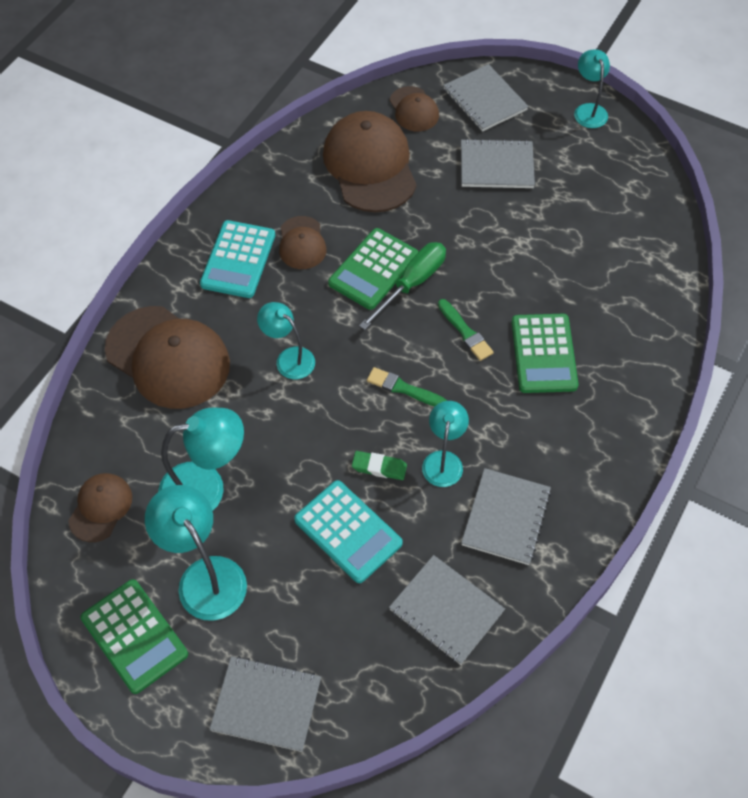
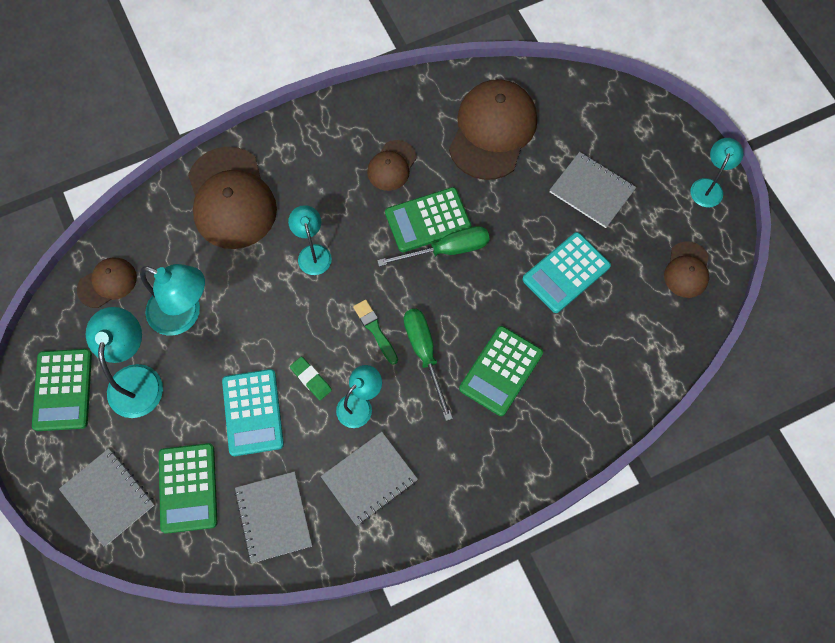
camera: 35 degrees right, 10 degrees up
(238, 260) = (336, 151): turquoise calculator -> turquoise calculator (566, 273)
(341, 641) = (188, 488): none -> green calculator
(414, 109) = (565, 102): brown cap -> brown cap (687, 270)
(465, 332) = (456, 315): green brush -> none
(465, 381) = (424, 354): none -> green screwdriver
(485, 100) = (629, 127): grey notebook -> none

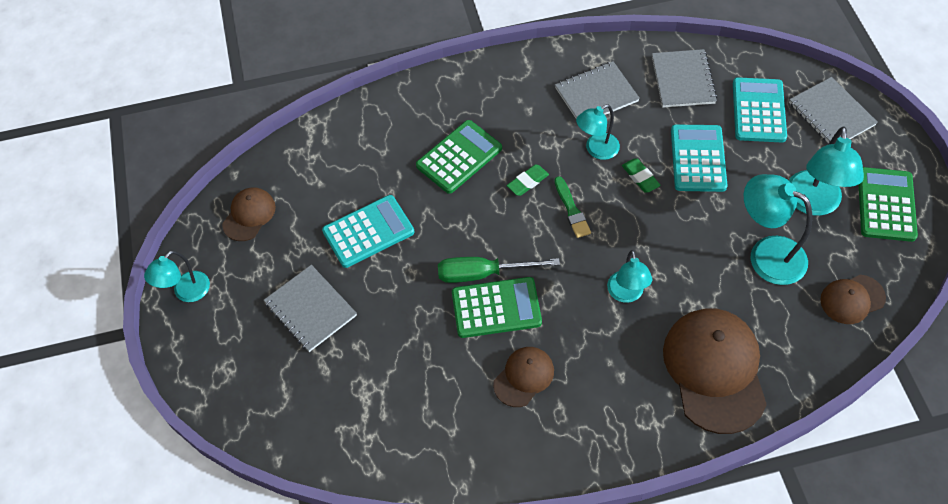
camera: 165 degrees left, 10 degrees down
(188, 488) = (758, 110): green calculator -> turquoise calculator
(424, 354) = (527, 182): green screwdriver -> green eraser
(492, 131) = (397, 399): brown cap -> none

